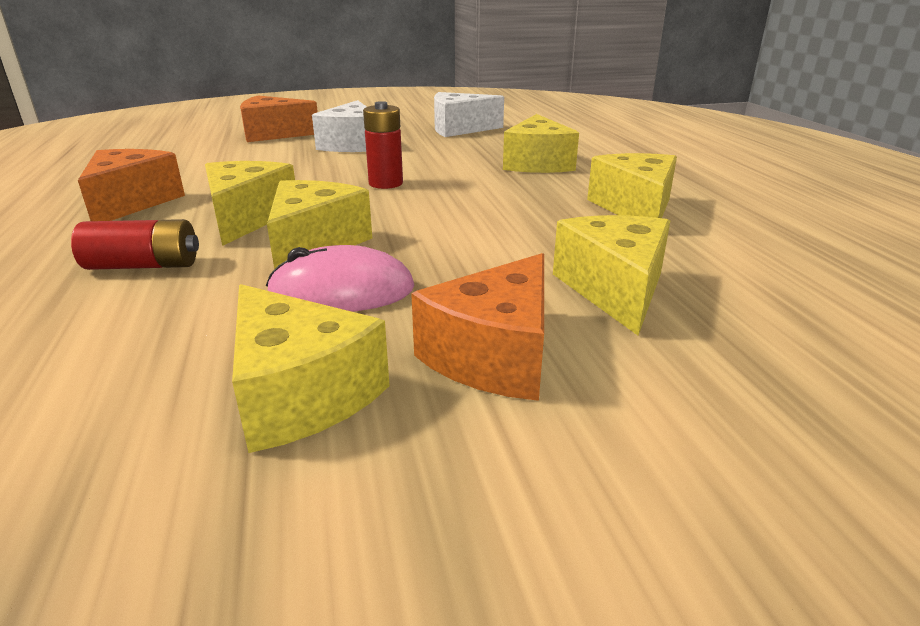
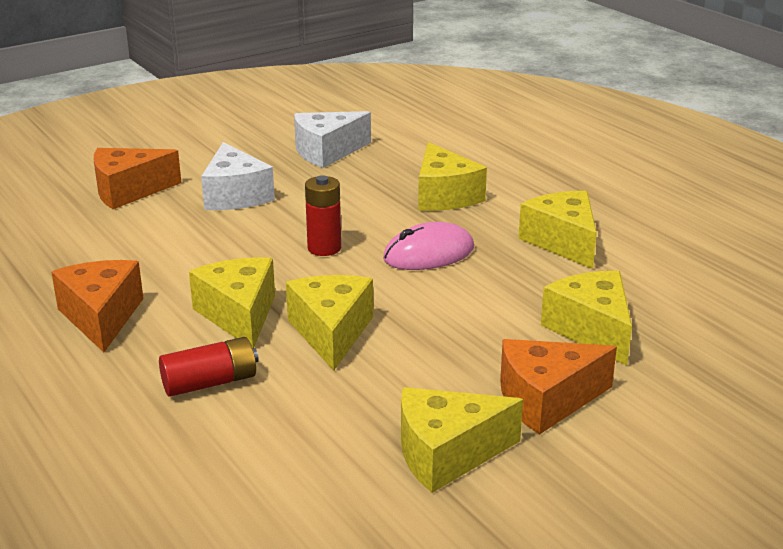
camera: 20 degrees left, 0 degrees up
(300, 394) = (447, 454): yellow cheese -> yellow cheese turned 135 degrees clockwise
(341, 291) = (398, 373): pink mouse -> pink mouse (429, 254)
(494, 355) = (546, 400): orange cheese -> orange cheese turned 60 degrees clockwise

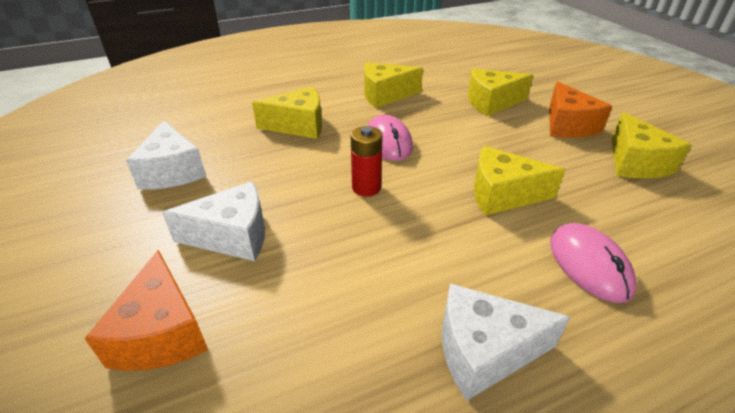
camera: 80 degrees left, 10 degrees up
(102, 317) = (484, 351): orange cheese -> white cheese
(210, 382) = (589, 264): red battery -> pink mouse
(239, 315) = (477, 243): yellow cheese -> none

